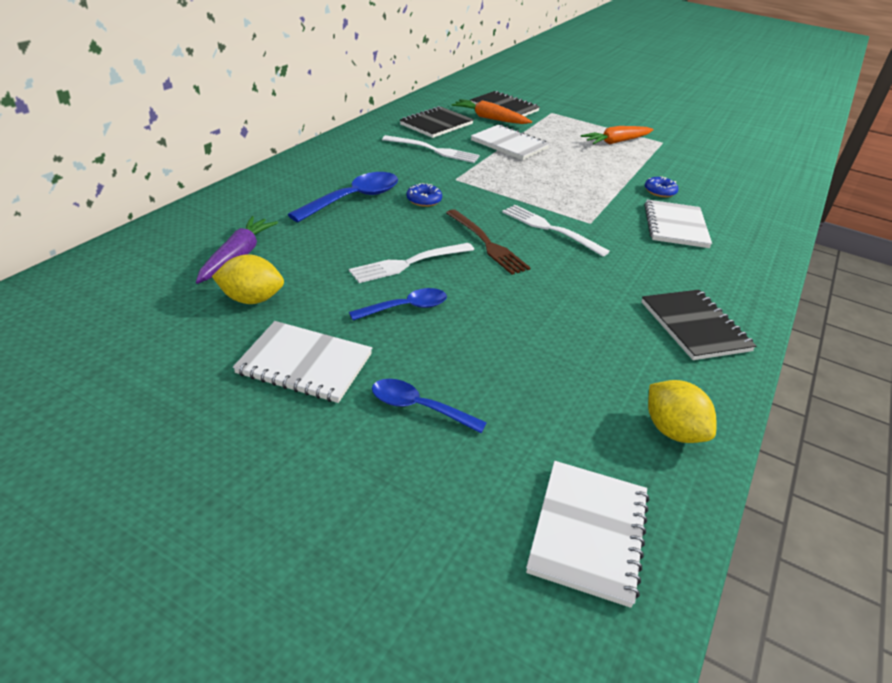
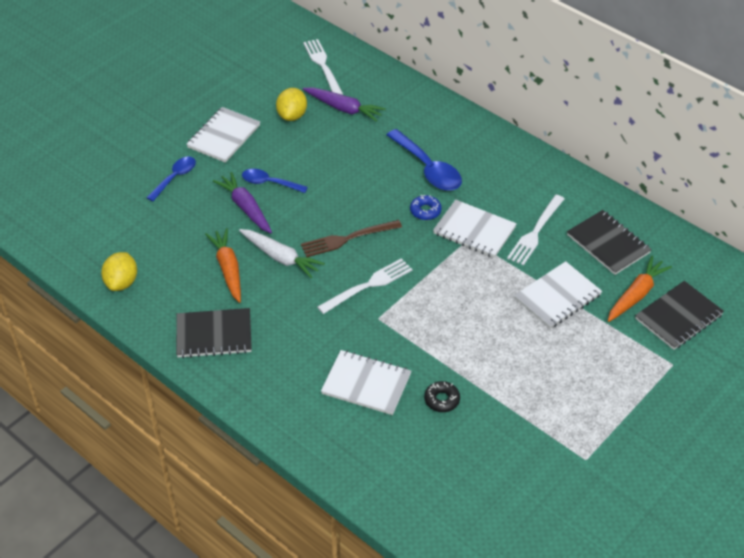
camera: 105 degrees right, 10 degrees up
(406, 308) = (269, 183): blue spoon -> blue spoon turned 120 degrees clockwise
(408, 263) = (324, 190): white fork -> white fork (322, 65)
(463, 324) = (245, 208): none -> purple carrot
(540, 287) = (280, 257): none -> white carrot
(588, 532) = (72, 226): white notebook -> white notebook (474, 231)
(616, 142) = (579, 405): orange carrot -> orange carrot (228, 269)
(660, 191) = (442, 400): blue donut -> black donut
(672, 431) = (122, 282): yellow lemon -> yellow lemon turned 60 degrees counterclockwise

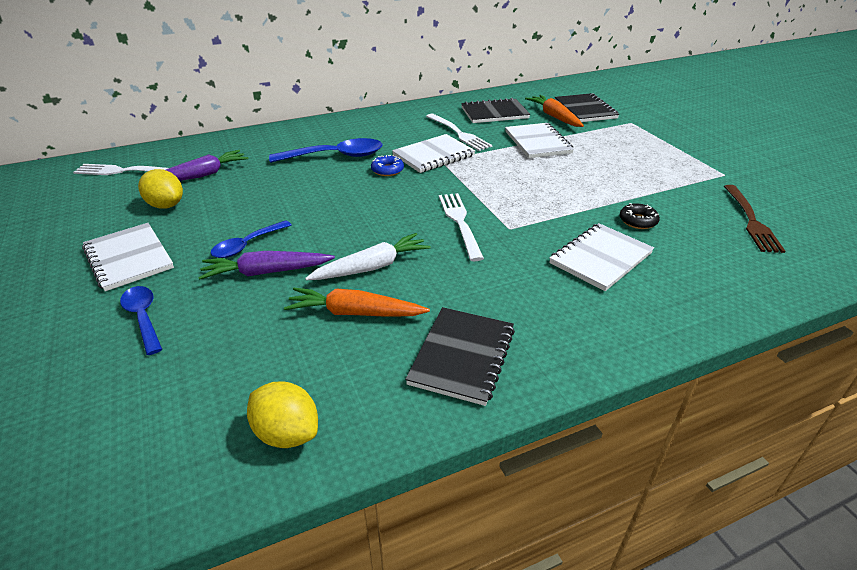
camera: 65 degrees left, 10 degrees down
(347, 239) = (384, 218): brown fork -> brown fork (751, 221)

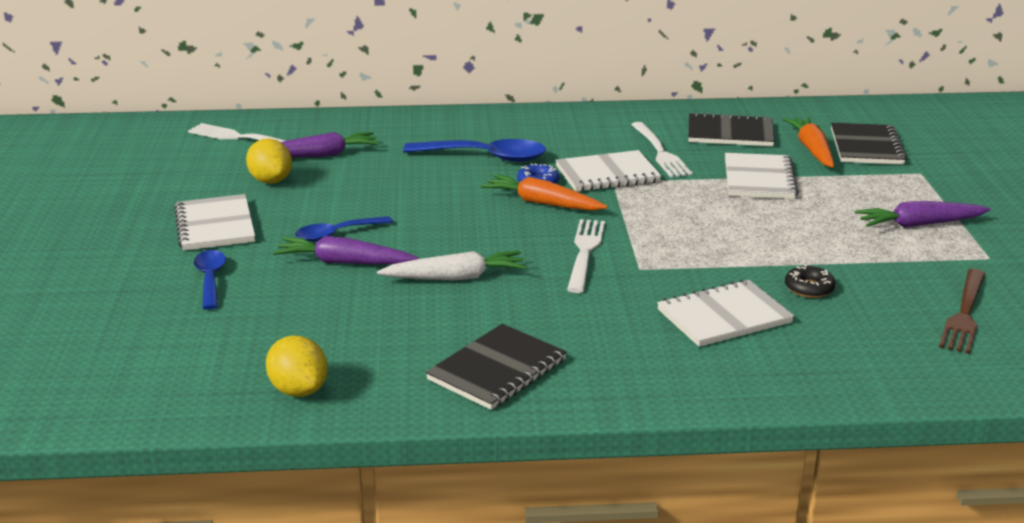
camera: 20 degrees right, 10 degrees down
(355, 313) = (413, 314): orange carrot -> orange carrot (542, 203)
(663, 158) = (919, 224): none -> purple carrot

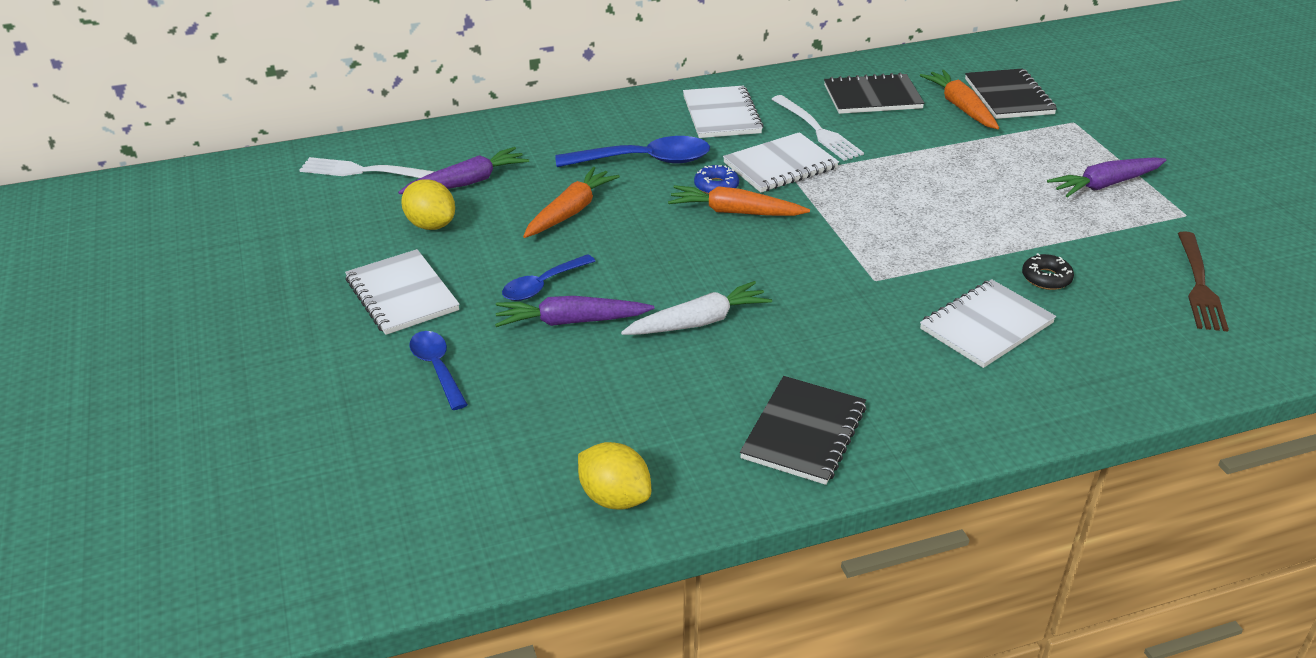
camera: 15 degrees left, 10 degrees up
(395, 186) = (570, 212): none -> orange carrot
(585, 252) = (810, 268): white fork -> none
(759, 179) = (930, 150): white notebook -> white notebook (721, 115)

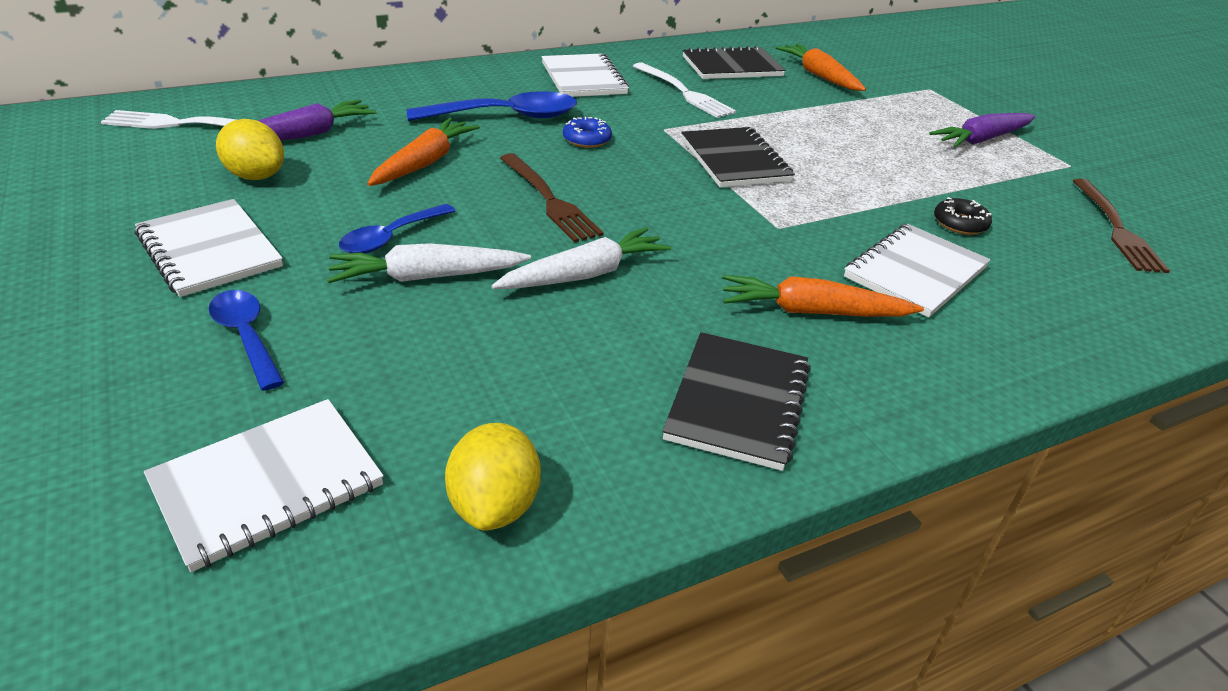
camera: 10 degrees left, 0 degrees up
(571, 321) = (427, 277): purple carrot -> white carrot
(614, 498) = (494, 505): yellow lemon -> yellow lemon turned 60 degrees clockwise
(676, 250) = (550, 200): none -> brown fork
(735, 212) = (611, 163): orange carrot -> orange carrot (813, 312)
(780, 166) = (652, 122): white notebook -> white notebook (268, 484)
(1009, 97) = (862, 68): black notebook -> black notebook (735, 160)

